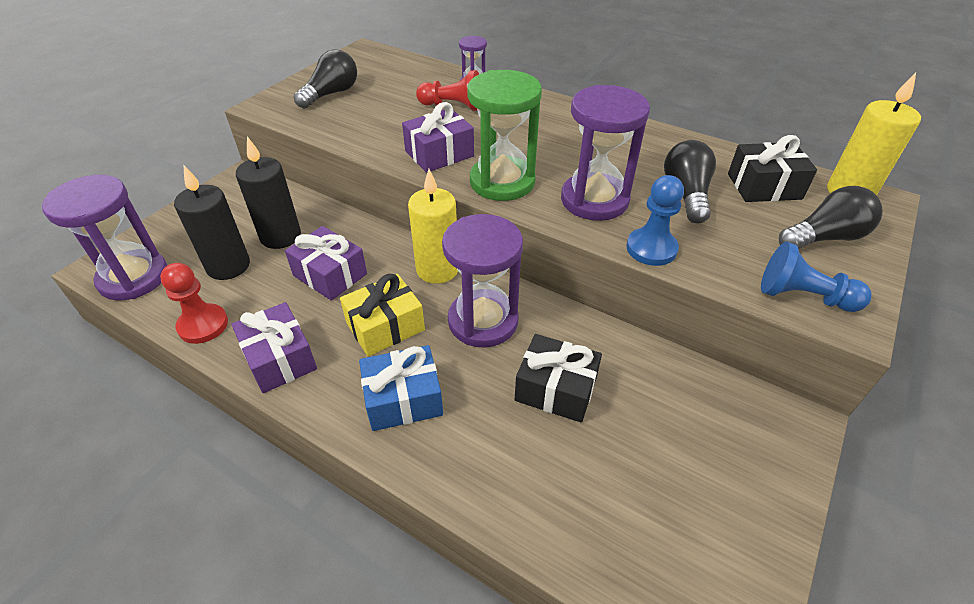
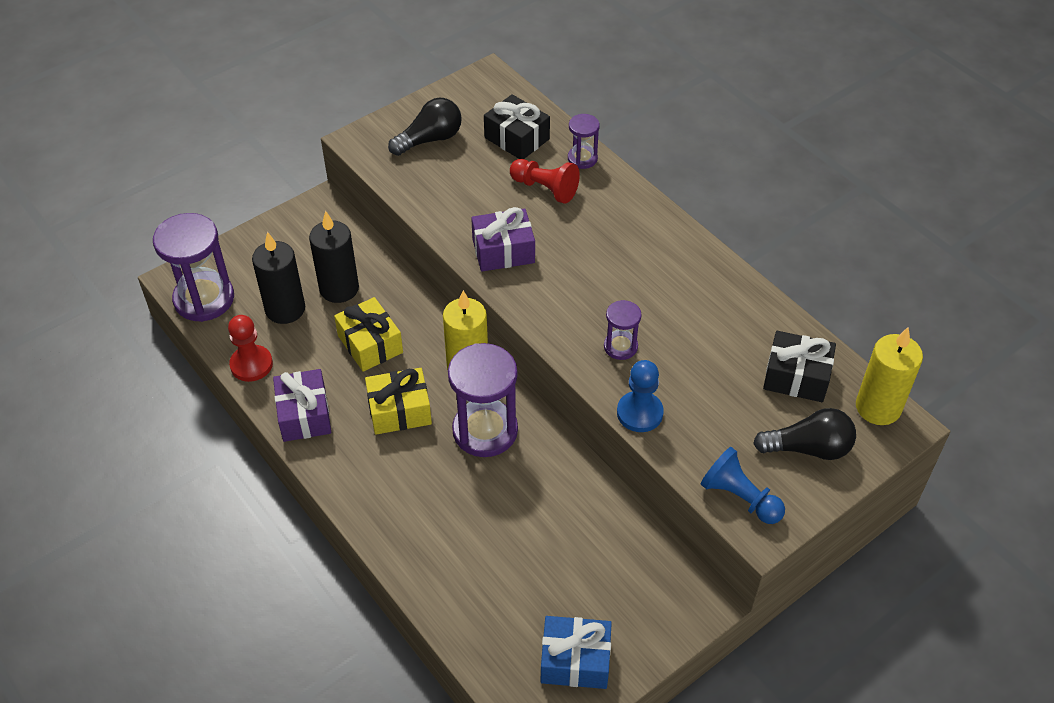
camera: 20 degrees right, 5 degrees up
(330, 275) = (370, 344): purple gift -> yellow gift
(403, 399) = (390, 480): blue gift -> blue gift (575, 660)
(502, 182) = (546, 302): green hourglass -> none
(556, 389) = (516, 510): black gift -> black gift (517, 138)
(594, 200) = (620, 347): purple hourglass -> purple hourglass, size x0.51
(686, 194) = (712, 365): black light bulb -> none

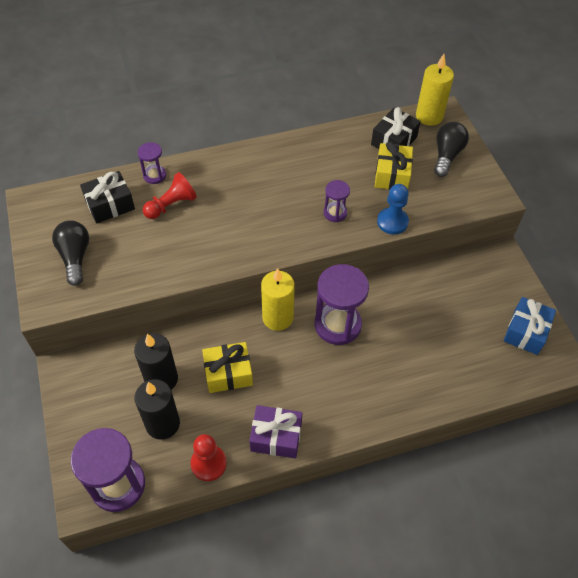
camera: 70 degrees left, 5 degrees up
(399, 410) = (299, 371): yellow gift -> yellow gift (392, 175)
(503, 251) = (218, 248): purple gift -> none
(739, 497) = (471, 198): blue pawn -> none

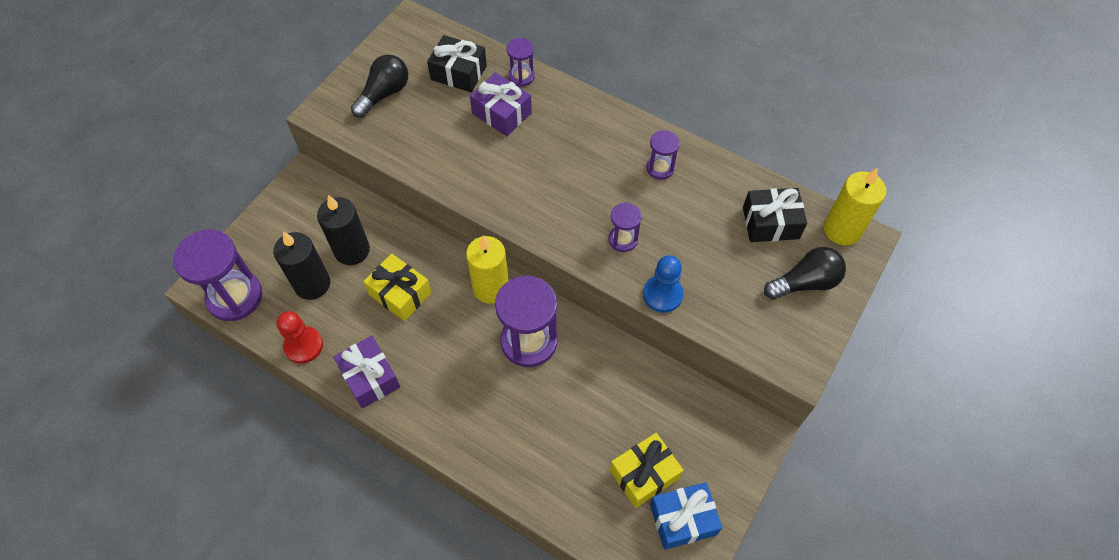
camera: 50 degrees right, 5 degrees up
(171, 205) = (502, 113): red pawn -> purple gift
(303, 160) = (660, 168): none -> purple hourglass
(392, 175) = (723, 252): yellow gift -> yellow gift (644, 474)

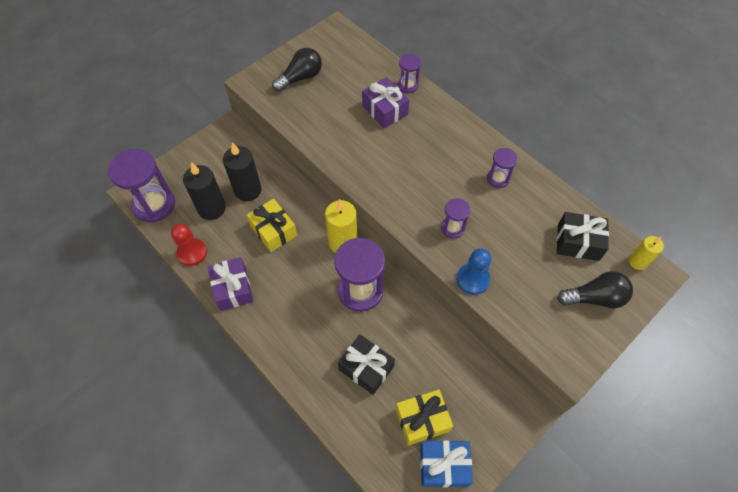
camera: 15 degrees right, 0 degrees up
(458, 73) = (361, 73): black gift -> black gift (366, 368)
(842, 230) = (637, 262): yellow candle -> yellow candle, size x0.59

